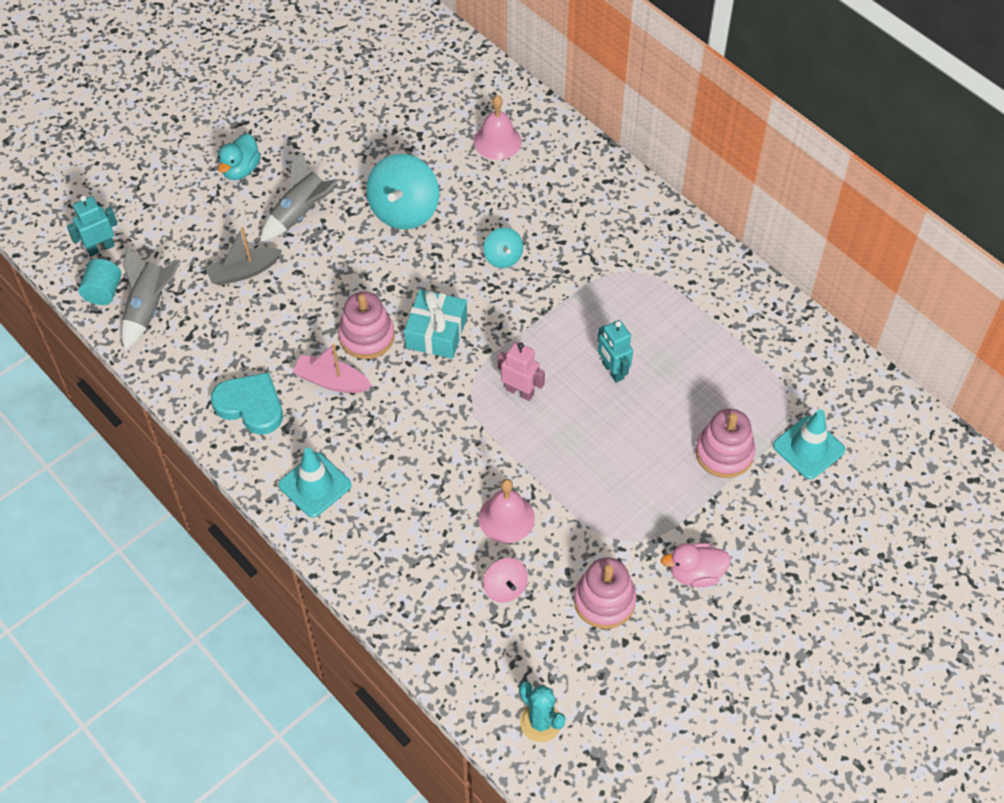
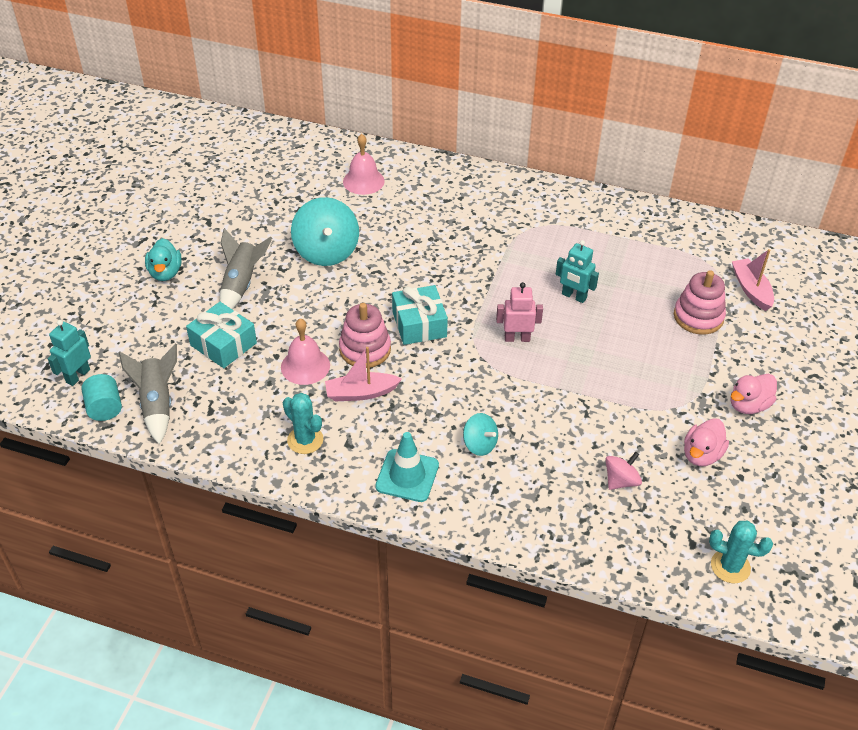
camera: 30 degrees left, 10 degrees down
(243, 272) = (223, 344): grey boat -> turquoise gift
(250, 405) = (305, 440): turquoise heart -> turquoise cactus
(503, 257) = (430, 254): turquoise spinning top -> turquoise spinning top (480, 444)
(505, 588) = (621, 481): pink spinning top -> pink spinning top turned 75 degrees counterclockwise
(506, 518) = (580, 430): pink bell -> pink bell (305, 366)
(604, 601) = (701, 455): pink stacking toy -> pink duck
(808, 448) = (751, 289): turquoise traffic cone -> pink boat

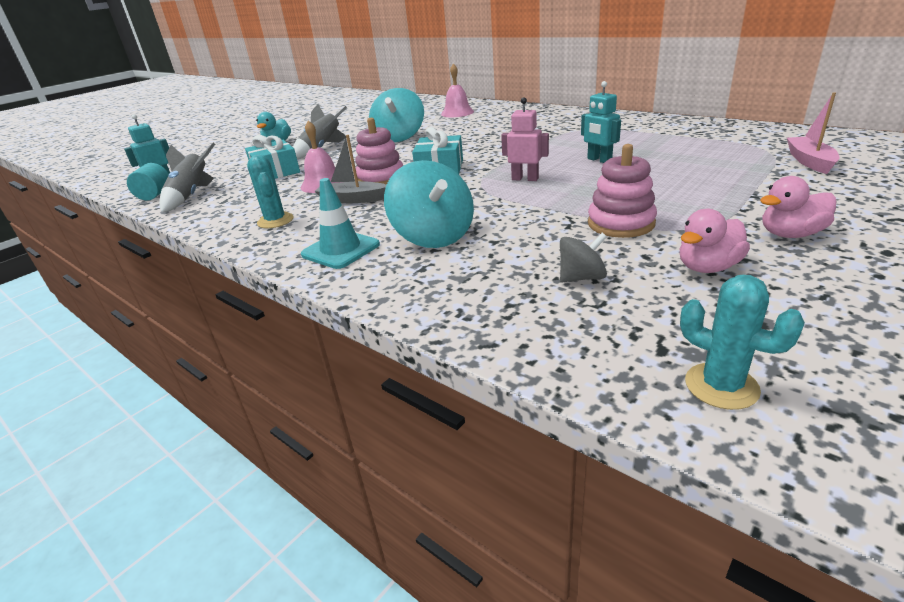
camera: 25 degrees right, 15 degrees down
(361, 393) = (352, 199): pink boat -> grey boat
(480, 444) = (433, 236): turquoise spinning top -> turquoise spinning top, size x1.86
(621, 481) = (582, 278): pink spinning top -> grey spinning top
(698, 317) = (736, 174): pink stacking toy -> pink stacking toy (621, 223)

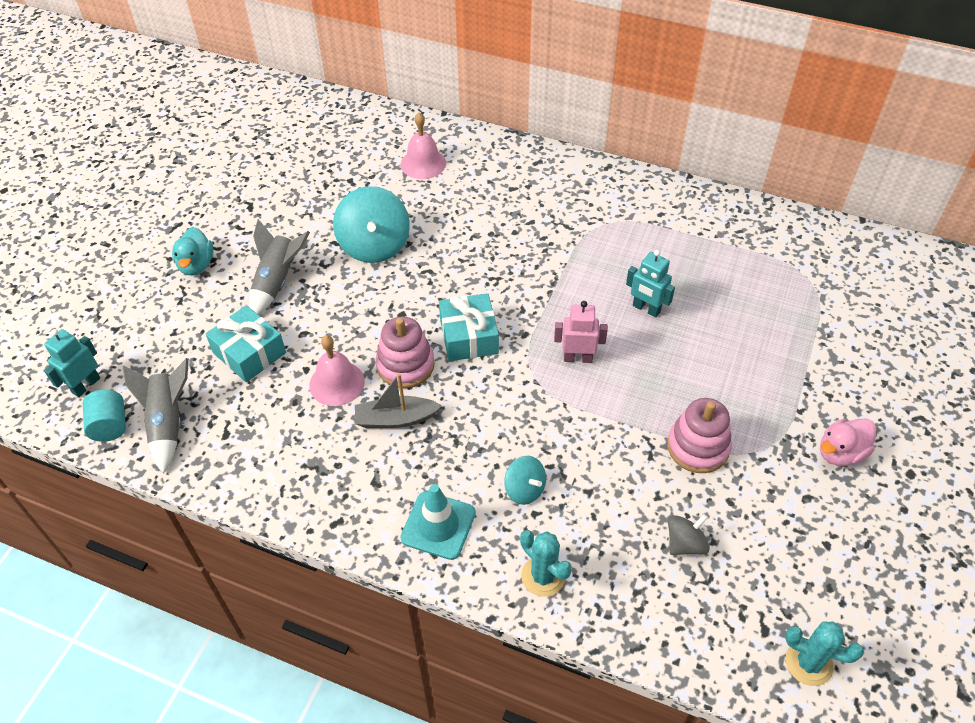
camera: 20 degrees left, 20 degrees up
(275, 221) = (327, 475): turquoise cactus -> turquoise cactus (543, 576)
(433, 236) = (524, 489): turquoise spinning top -> turquoise spinning top, size x0.54
(707, 267) = (782, 514): pink duck -> none
(809, 161) = (850, 307): pink boat -> none

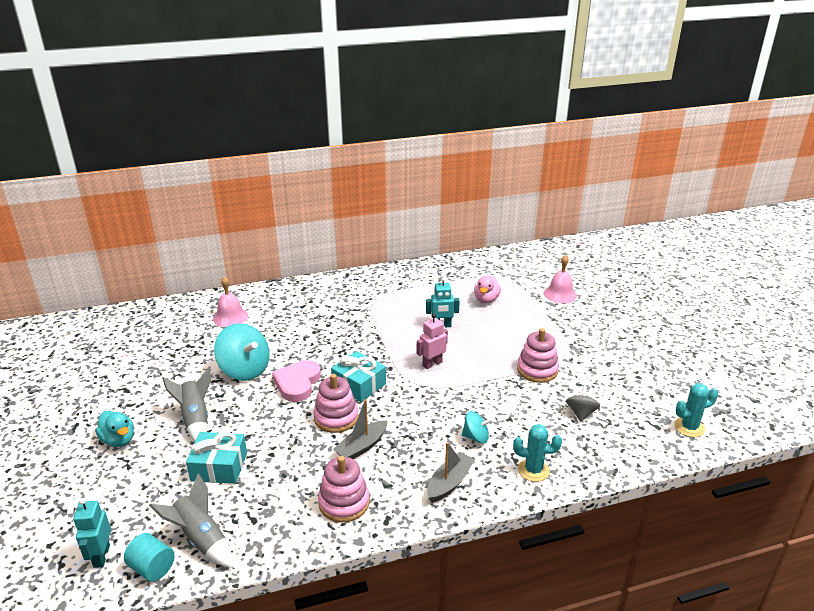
camera: 40 degrees left, 20 degrees down
(317, 473) = (344, 503): none -> pink stacking toy
(337, 383) = (301, 450): pink bell -> pink bell (560, 294)
(409, 295) = (297, 383): none -> pink heart
(438, 525) = (449, 483): turquoise traffic cone -> grey boat
(840, 453) = (600, 338): pink duck -> pink duck (486, 299)

